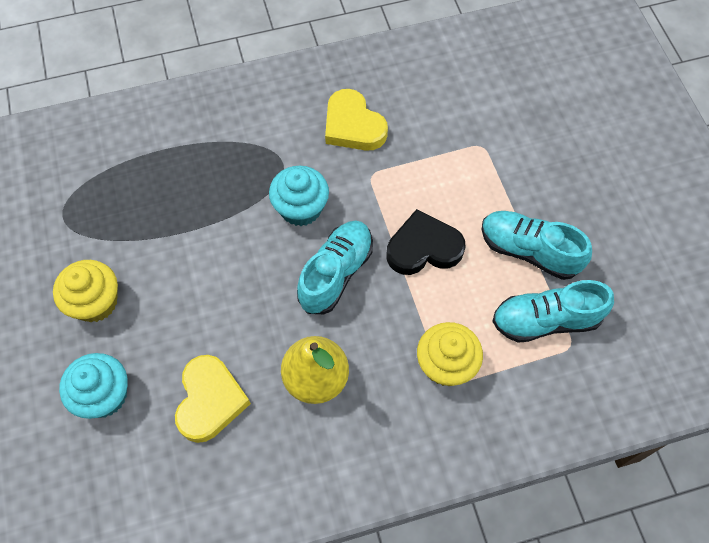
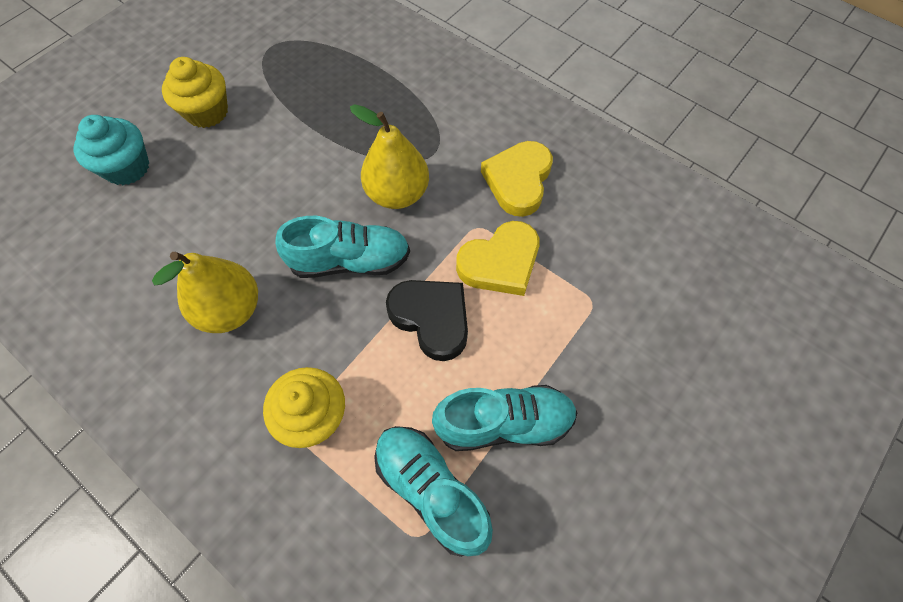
camera: 55 degrees right, 0 degrees up
(210, 400) = (162, 241): yellow heart -> yellow heart (500, 263)
(301, 208) = (397, 194): turquoise cupcake -> yellow pear
(529, 251) = (504, 423): turquoise shoe -> turquoise shoe turned 90 degrees clockwise

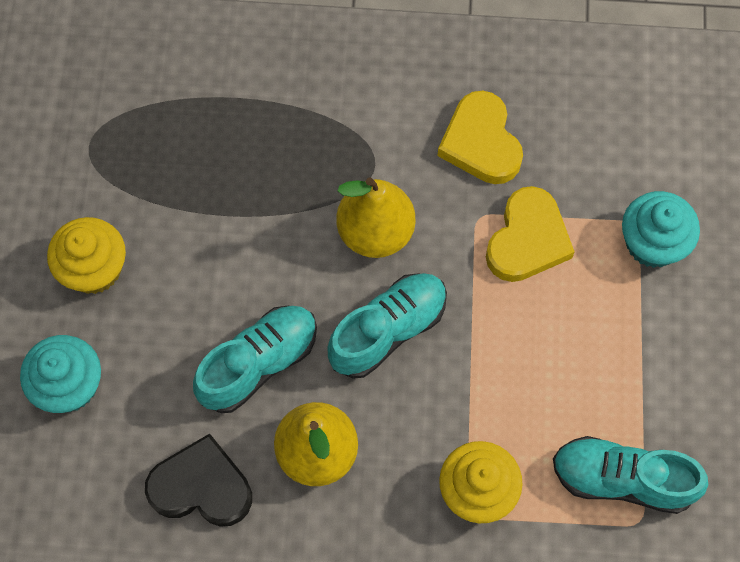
camera: 35 degrees left, 5 degrees up
(431, 318) = (507, 335): black heart -> black heart (201, 486)
(504, 423) = (638, 384): turquoise shoe -> turquoise shoe (258, 364)
(597, 324) = (652, 243): none -> turquoise cupcake

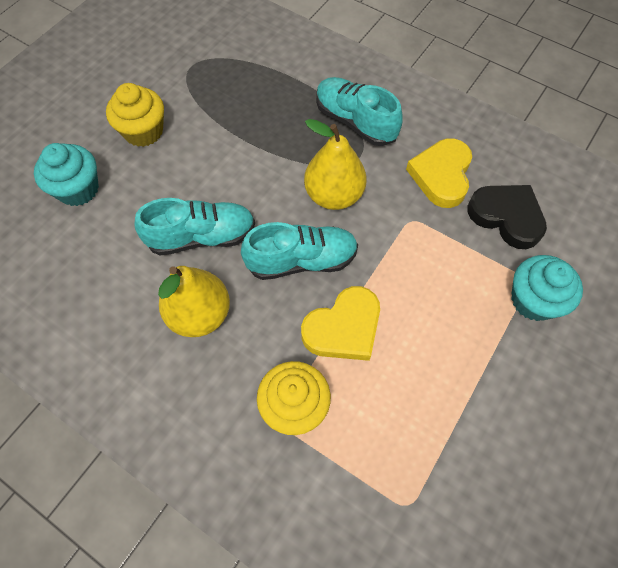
camera: 30 degrees right, 5 degrees down
(201, 486) = (109, 294): black heart -> black heart (506, 217)
(527, 240) = (438, 251): yellow heart -> yellow heart (343, 328)
(622, 479) = (412, 463): turquoise shoe -> turquoise shoe (355, 122)

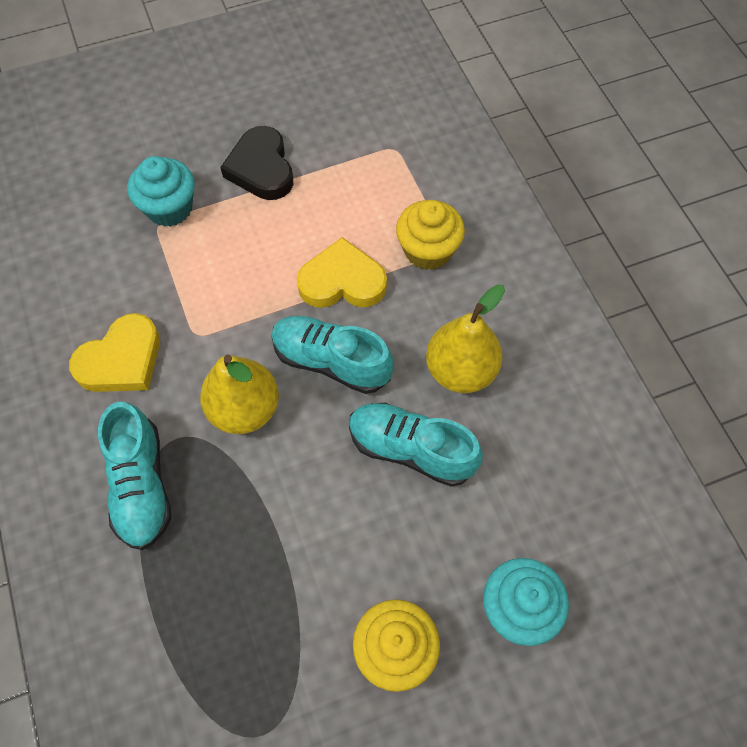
camera: 145 degrees left, 0 degrees up
(506, 217) = (111, 283): black heart -> black heart (261, 168)

